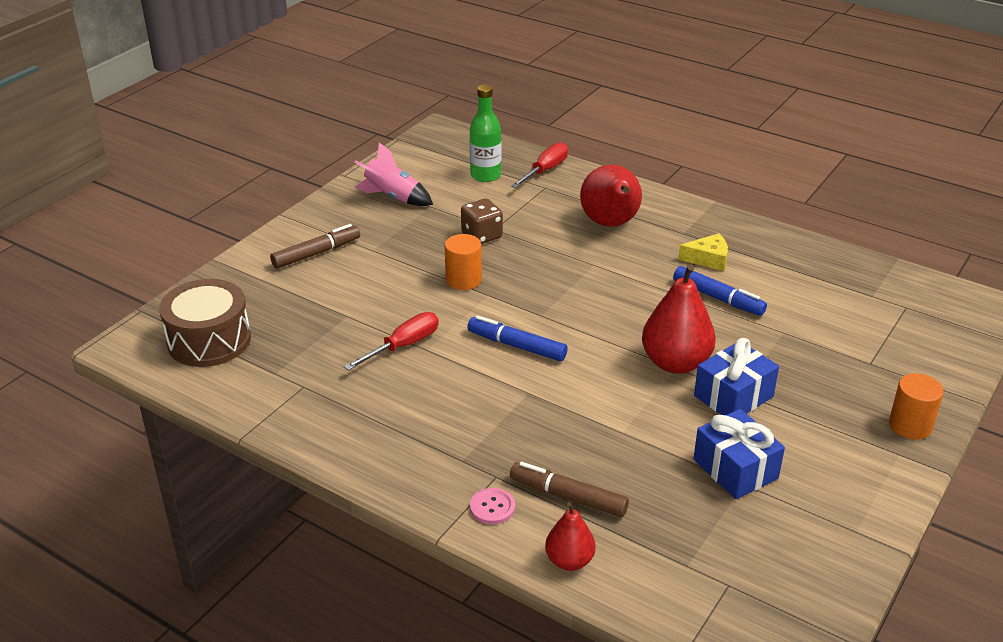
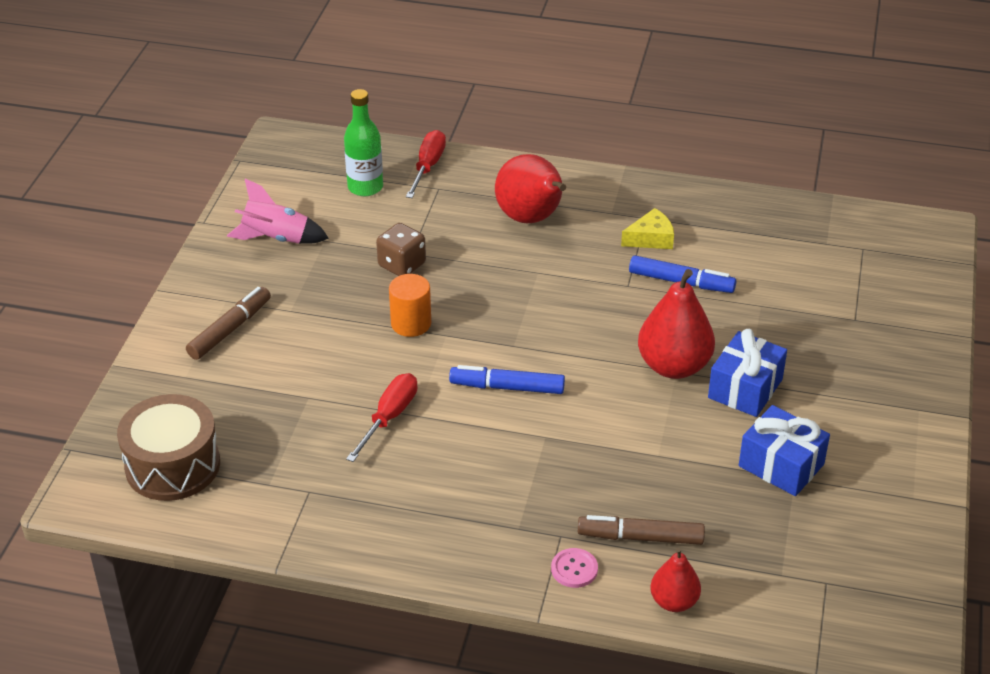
camera: 20 degrees left, 5 degrees up
(910, 425) = (917, 377): orange cylinder -> none

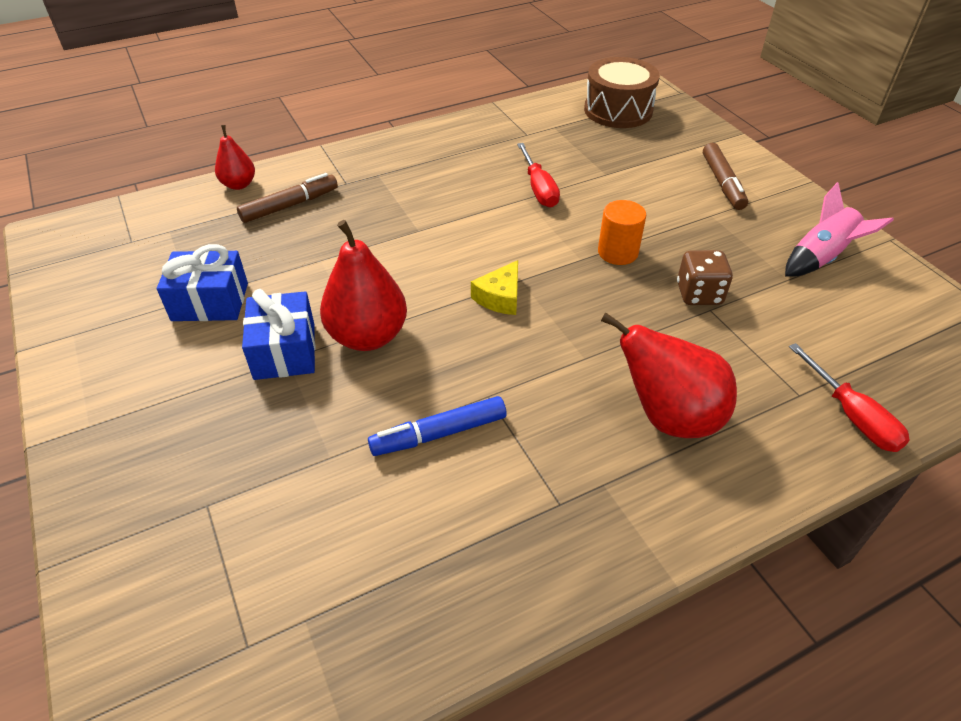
camera: 140 degrees right, 5 degrees up
(365, 187) = (854, 350): green bottle -> none
(507, 387) = (485, 247): blue marker -> none
(574, 569) = (320, 171): pink button -> none
(651, 238) = (524, 474): yellow cheese -> yellow cheese (500, 297)

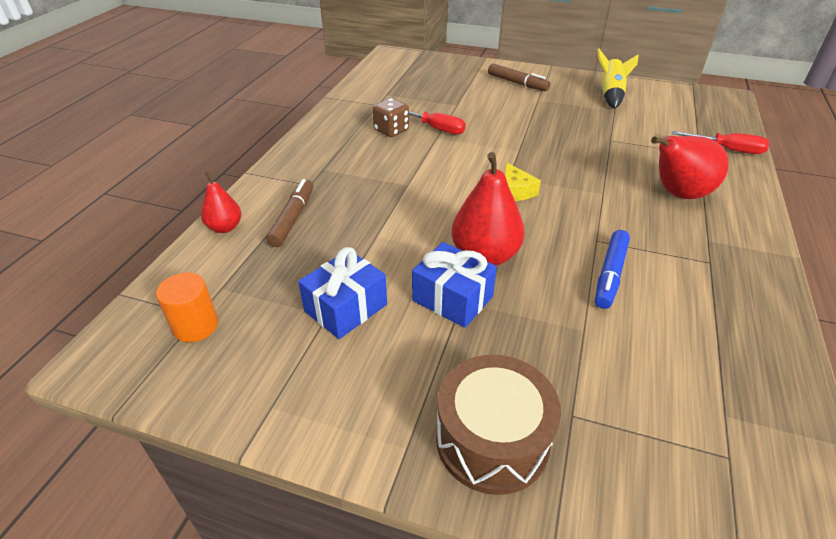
camera: 45 degrees left, 5 degrees down
(617, 252) = (529, 138): orange cylinder -> orange cylinder (196, 326)
(618, 110) = (406, 71): brown drum -> brown drum (492, 439)
(699, 294) = (595, 136): brown dice -> brown dice (391, 131)
(821, 258) = (610, 95): pink rocket -> yellow rocket

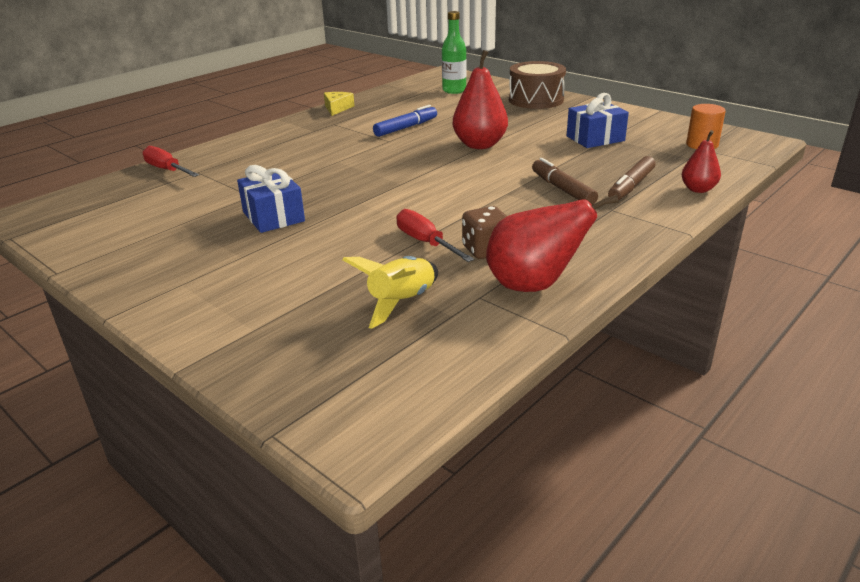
camera: 155 degrees left, 10 degrees down
(452, 298) = (520, 133): blue gift -> blue gift (273, 217)
(515, 191) = (409, 173): yellow cheese -> yellow cheese (337, 108)
(517, 83) = (223, 290): brown marker -> brown marker (562, 189)
(610, 95) = (141, 243): yellow rocket -> yellow rocket (401, 302)
(677, 194) = (281, 151): red pear -> red pear (533, 285)
(679, 445) = (454, 90): none -> green bottle

